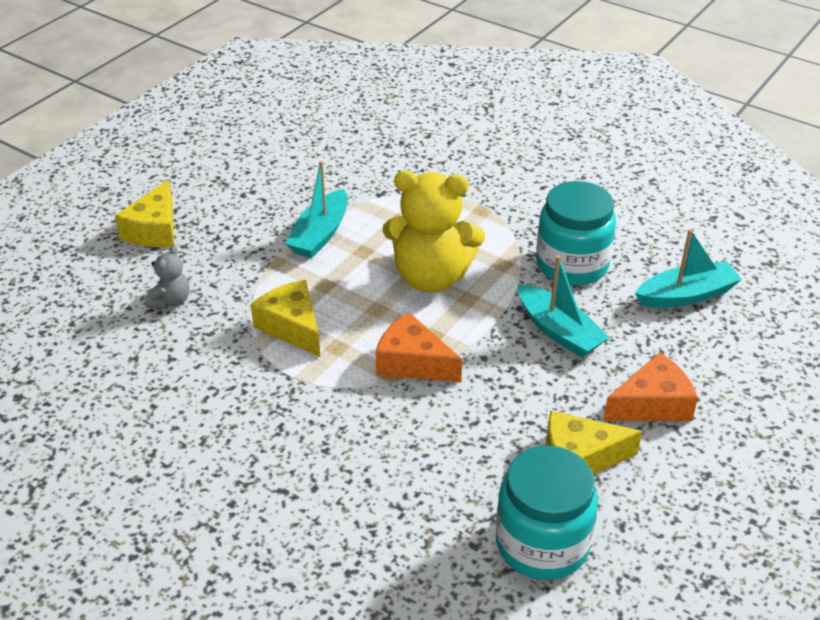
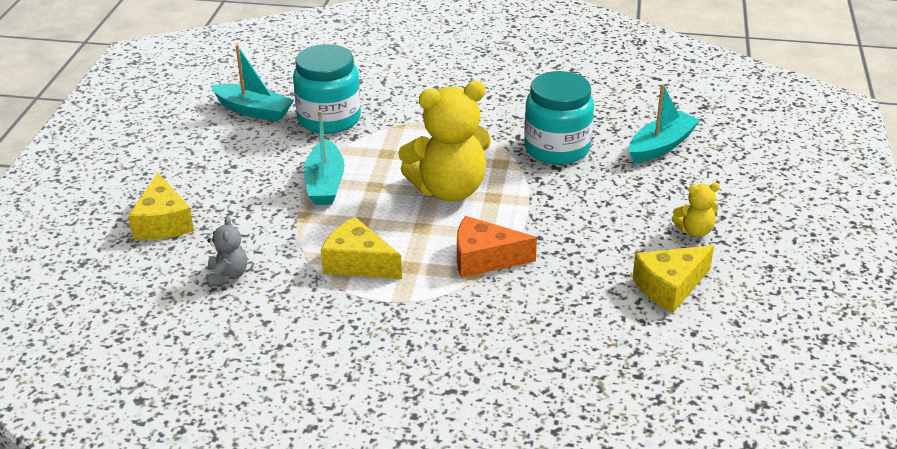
camera: 25 degrees left, 5 degrees down
(542, 544) = (688, 356): turquoise jar -> turquoise jar (329, 119)
(559, 331) = (584, 200): turquoise boat -> turquoise boat (253, 110)
(652, 404) = (694, 231): orange cheese -> yellow teddy bear

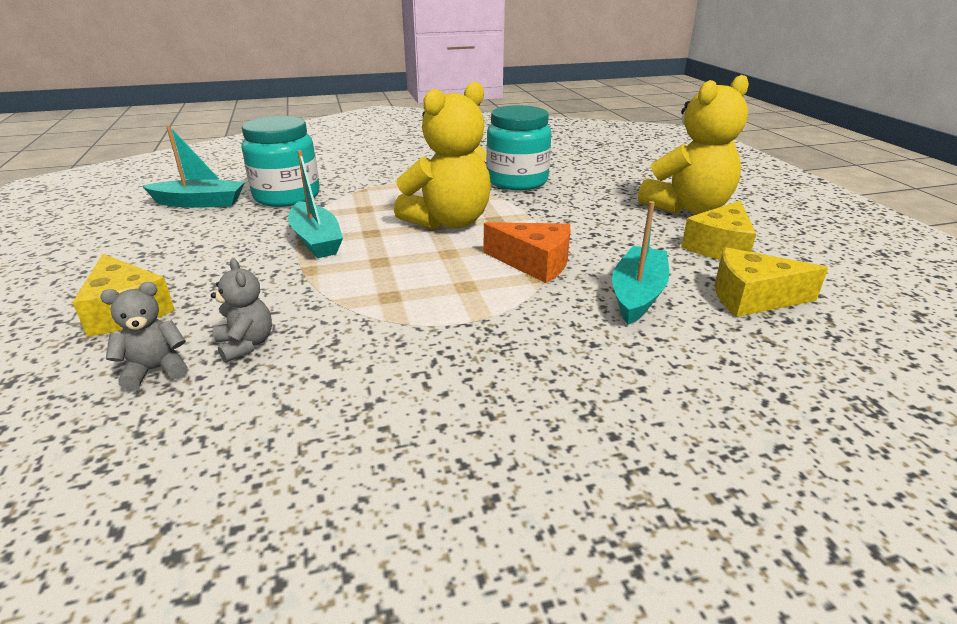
camera: 25 degrees left, 5 degrees down
(166, 280) = (156, 370): none -> grey teddy bear
(358, 263) = (404, 295): yellow cheese -> yellow cheese (752, 297)
(484, 258) = (534, 263): orange cheese -> orange cheese turned 135 degrees counterclockwise
(661, 146) = (596, 167): turquoise boat -> turquoise boat (637, 294)
(694, 231) = (688, 208): yellow teddy bear -> yellow teddy bear, size x2.17

